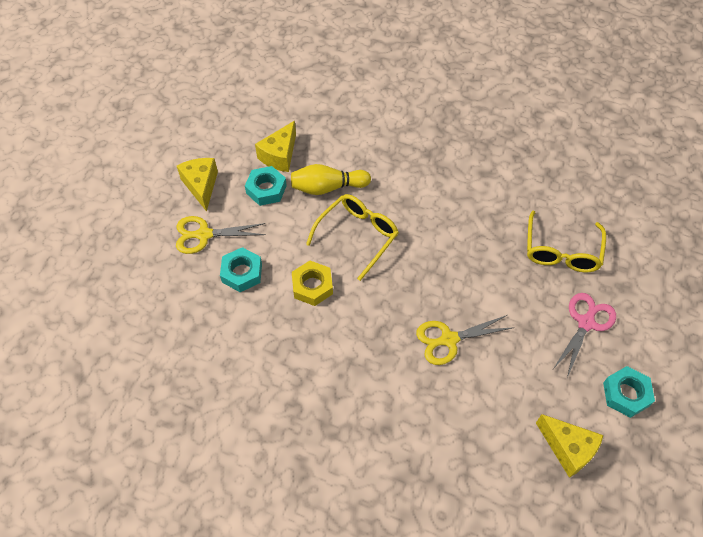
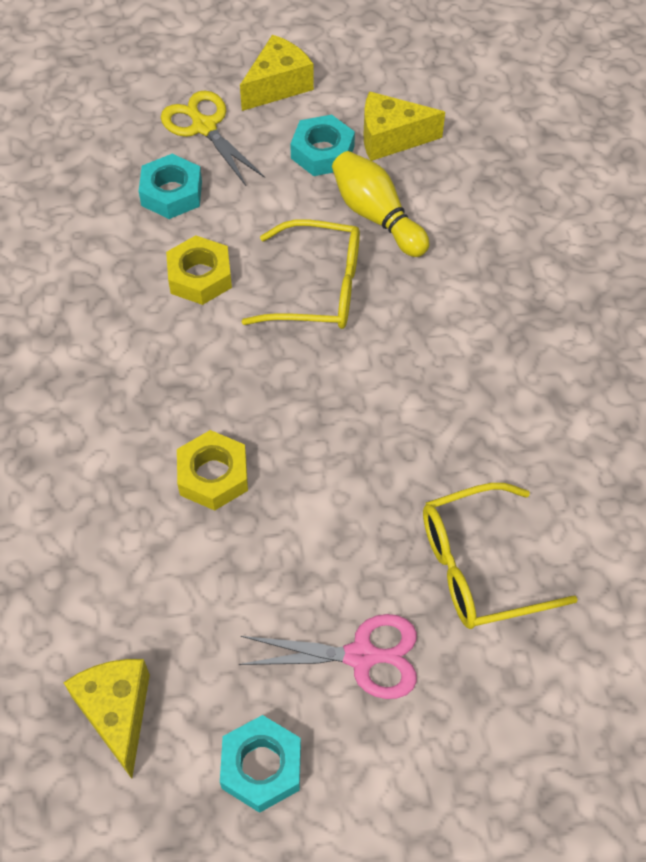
camera: 60 degrees right, 0 degrees up
(448, 339) = (213, 475): yellow scissors -> yellow nut
(568, 449) = (117, 713): yellow cheese -> yellow cheese turned 150 degrees clockwise

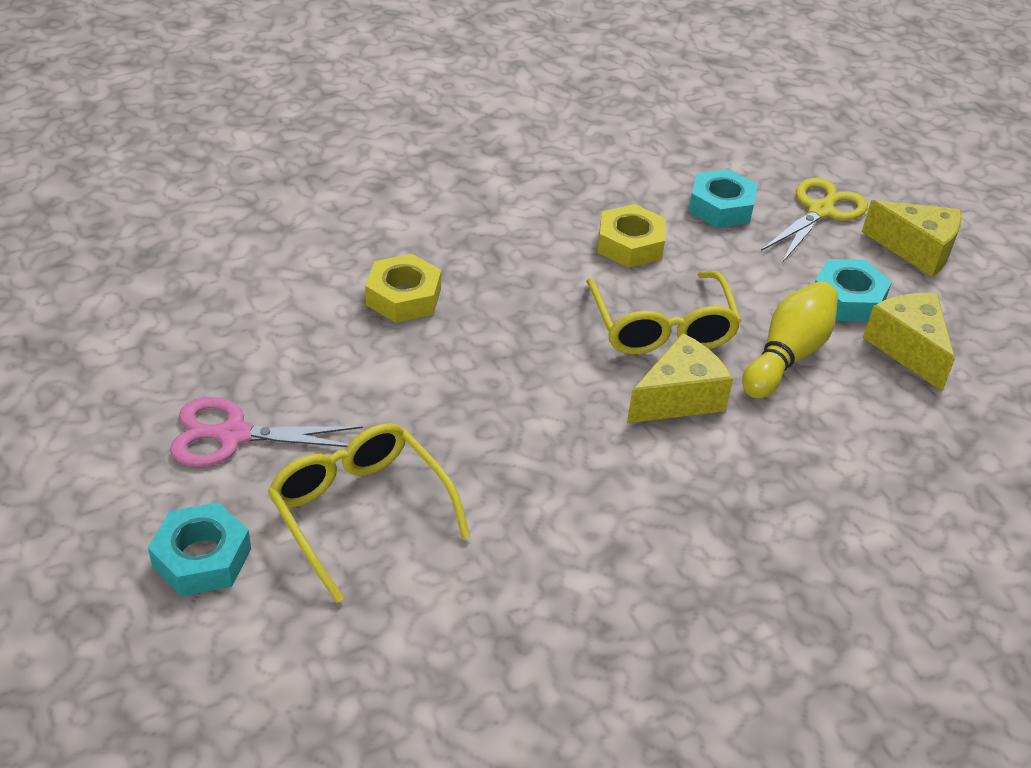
camera: 70 degrees right, 15 degrees down
(117, 713) = (146, 286): yellow cheese -> yellow cheese (678, 398)
(261, 767) = (106, 385): turquoise nut -> turquoise nut (202, 557)
(362, 656) = (232, 435): pink scissors -> pink scissors turned 105 degrees clockwise

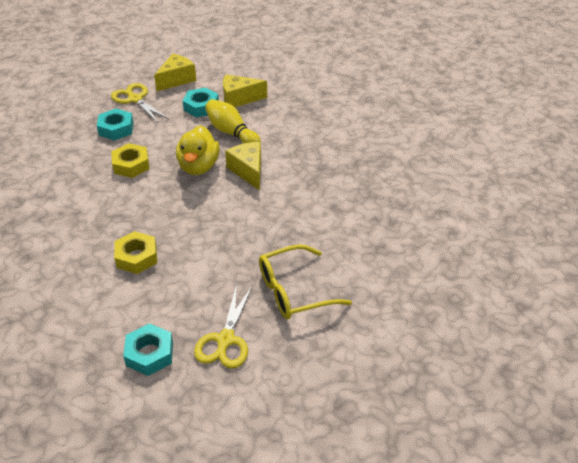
camera: 75 degrees left, 0 degrees up
(202, 557) = (312, 357): turquoise nut -> turquoise nut (149, 354)
(232, 435) = (225, 340): pink scissors -> yellow scissors
(662, 327) = (198, 166): yellow glasses -> yellow duck

